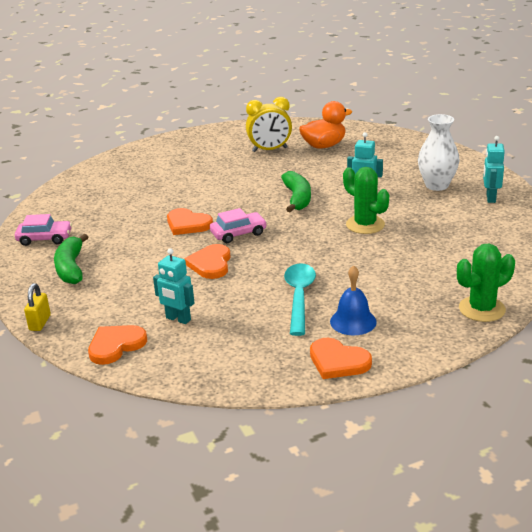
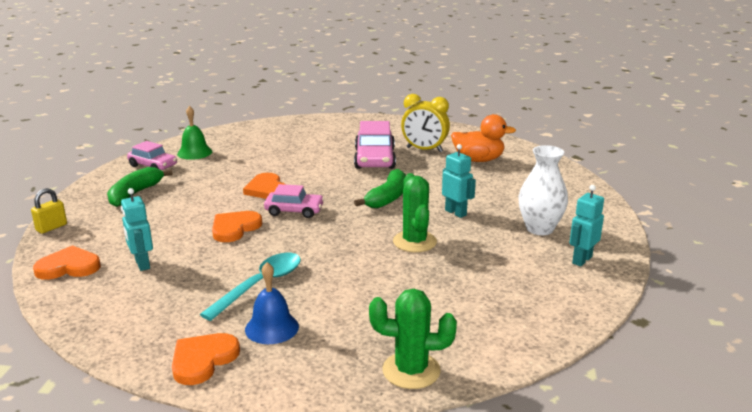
camera: 30 degrees right, 5 degrees down
(66, 214) = (194, 152): none -> green bell
(240, 170) = (374, 159): none -> pink car
(338, 361) = (203, 360): orange heart -> orange heart turned 60 degrees clockwise

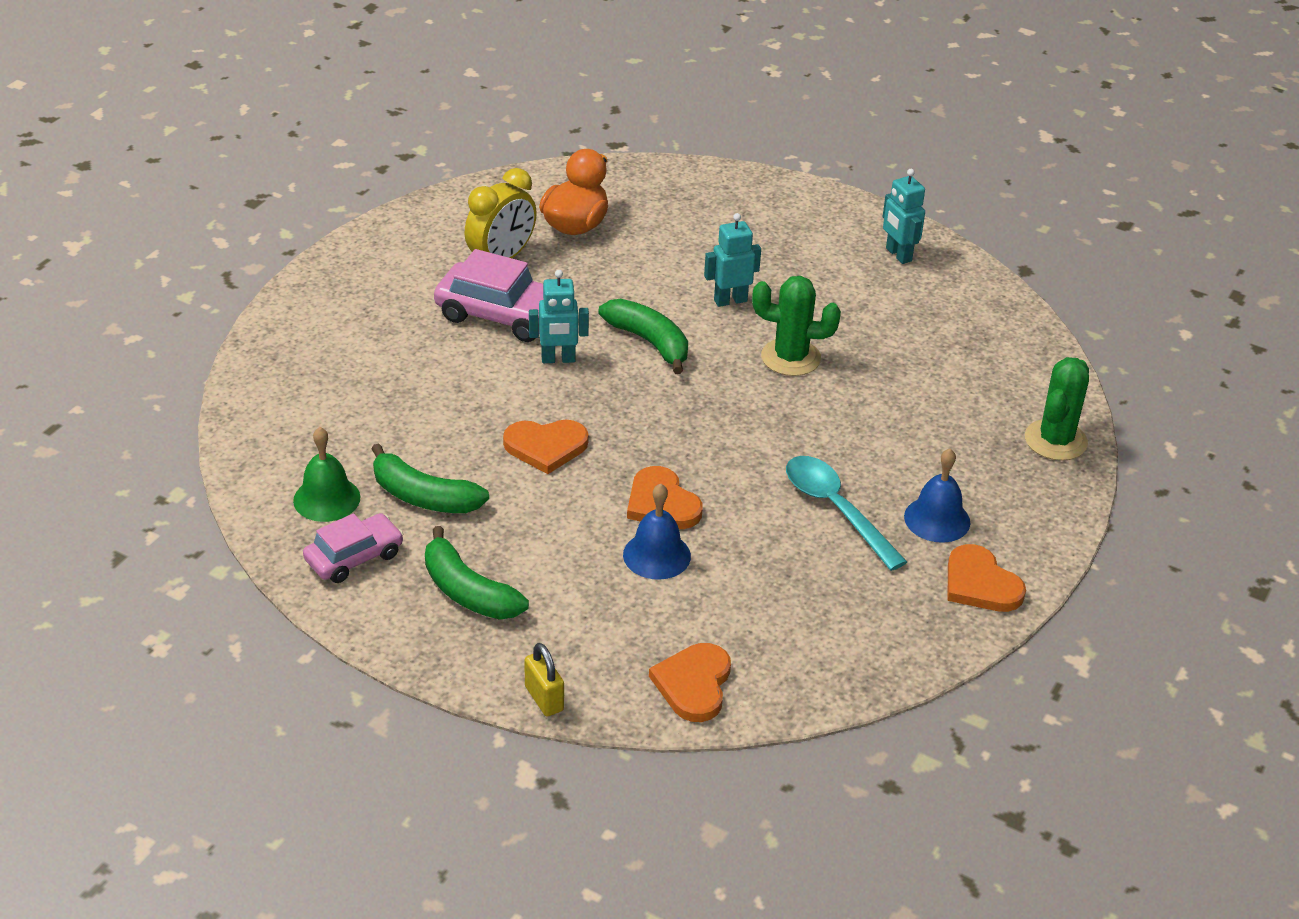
camera: 70 degrees left, 15 degrees up
(142, 264) = (724, 609): turquoise robot -> turquoise robot (558, 359)
(185, 235) = (656, 555): none -> blue bell
(207, 170) = (423, 496): none -> green banana
(294, 211) = (639, 436): pink car -> none
(539, 229) = (810, 254): white vase -> none

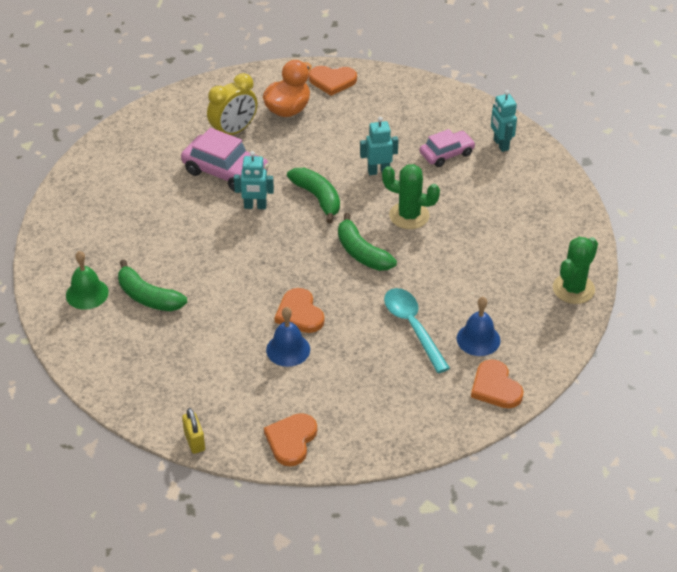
camera: 10 degrees right, 5 degrees up
(354, 557) = (96, 335): pink car -> pink car (446, 154)
(468, 591) = (162, 364): green banana -> green banana (361, 252)
(546, 447) = (233, 268): orange heart -> orange heart (332, 81)

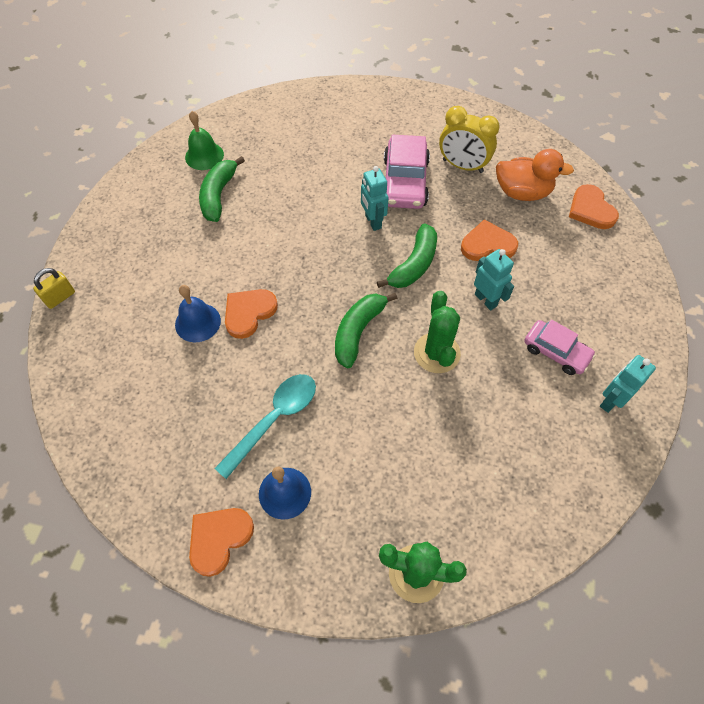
camera: 65 degrees right, 15 degrees up
(291, 440) = (83, 371): orange heart -> orange heart (487, 244)

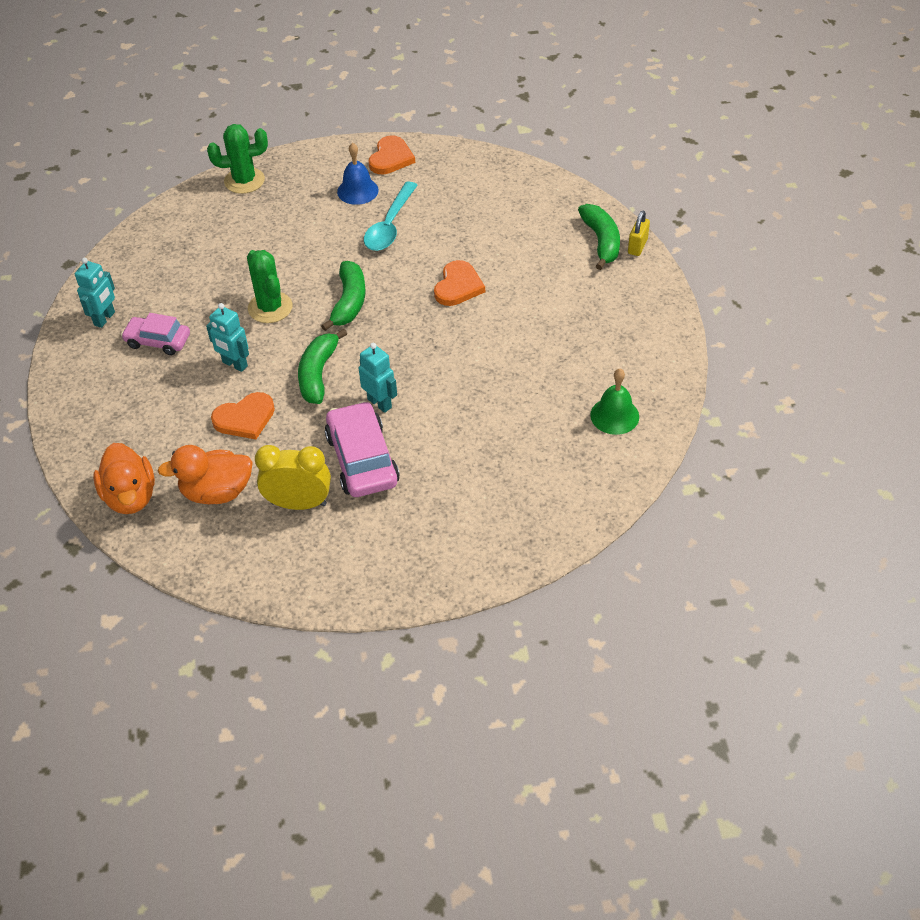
camera: 160 degrees right, 10 degrees down
(198, 322) = (499, 266): blue bell -> none
(219, 195) = (564, 378): green banana -> green banana (601, 241)
(591, 209) = (130, 496): orange heart -> orange duck

